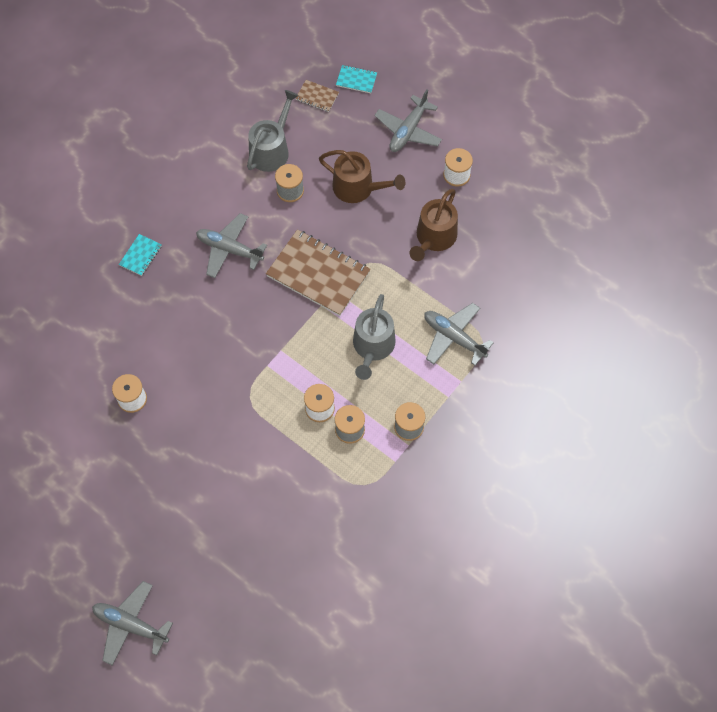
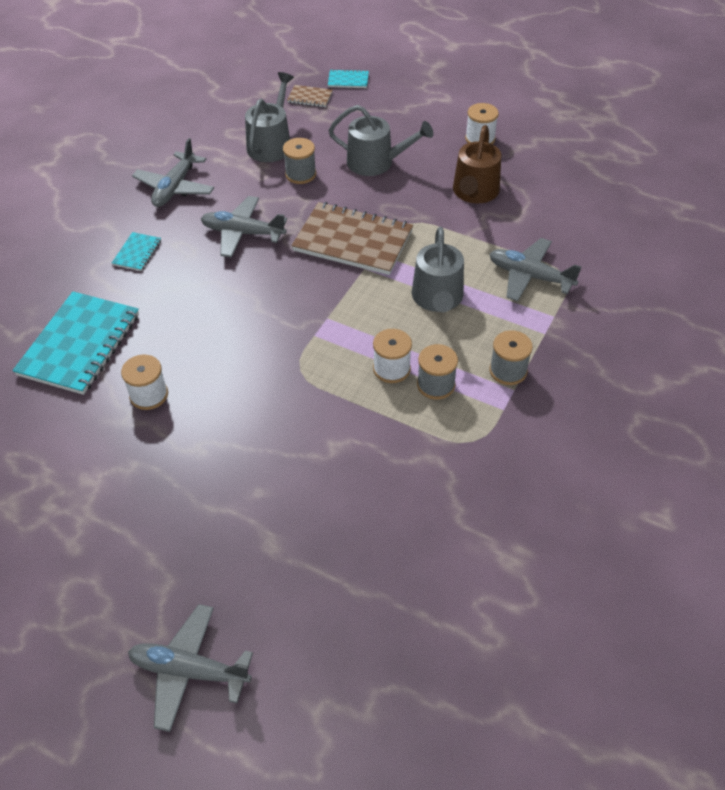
camera: 10 degrees left, 15 degrees down
(85, 342) = (79, 345): none -> turquoise notebook
(358, 188) = (376, 162): brown watering can -> grey watering can
(408, 130) = (415, 111): grey plane -> grey plane (175, 188)

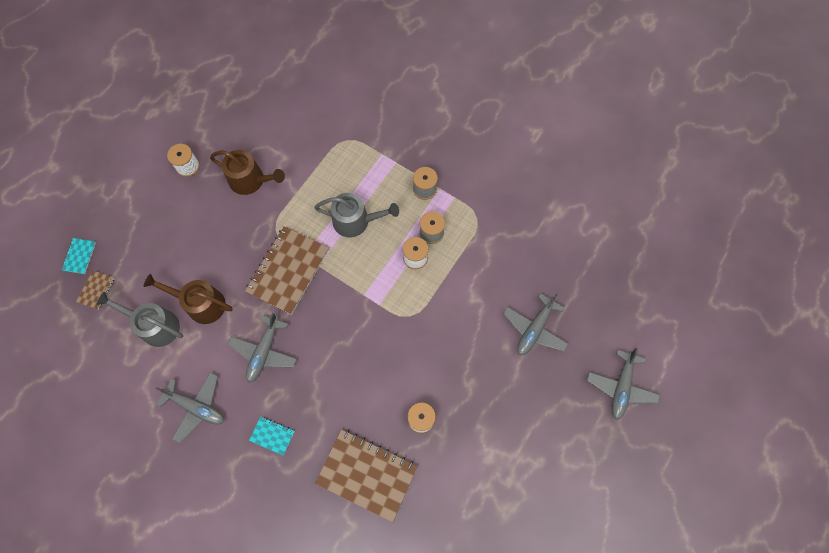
camera: 85 degrees left, 20 degrees up
(79, 345) = (367, 474): turquoise notebook -> brown notebook
(300, 174) = (201, 304): grey spool -> brown watering can
(376, 162) = (199, 245): grey watering can -> none
(530, 276) = (343, 160): grey plane -> grey plane (534, 329)

